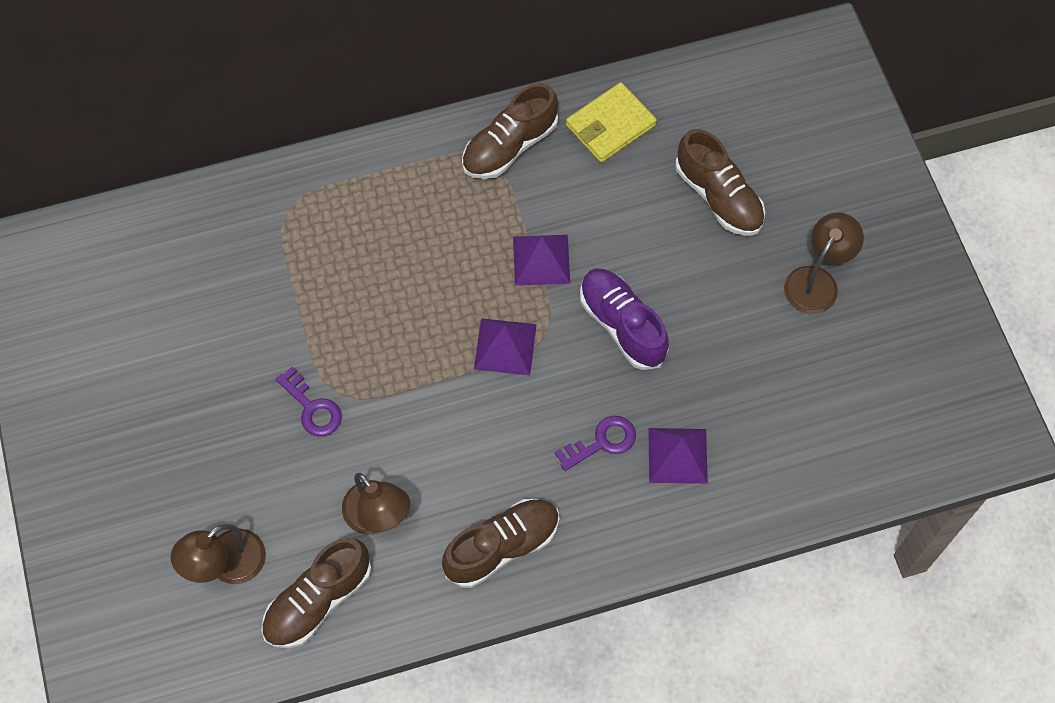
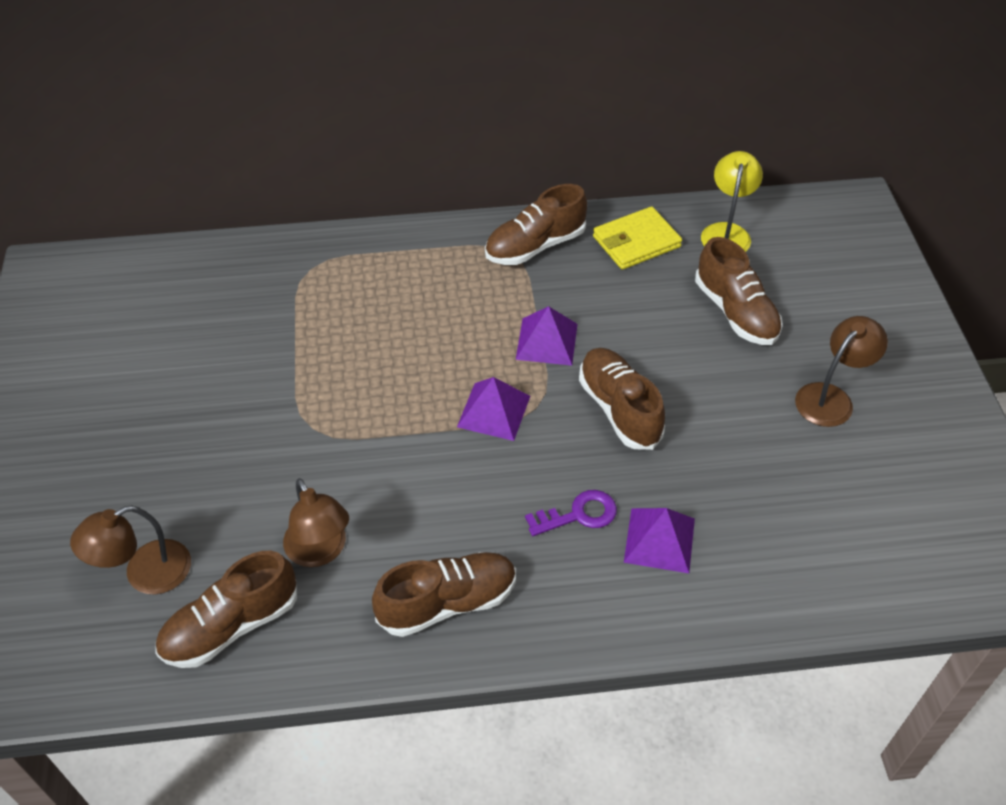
camera: 10 degrees right, 15 degrees down
(312, 408) = (282, 438): purple key -> none
(622, 325) = (619, 409): purple shoe -> brown shoe
(699, 99) = (726, 232): none -> yellow lamp

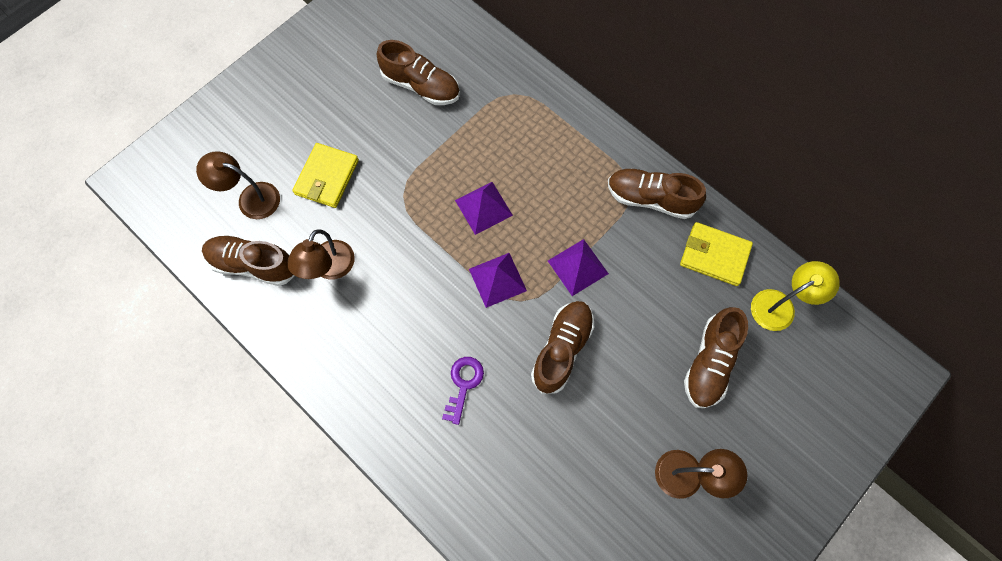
camera: 50 degrees right, 20 degrees up
(210, 482) = (327, 177): none -> yellow wallet
(447, 603) = (349, 359): brown shoe -> brown shoe (421, 86)
(578, 515) = (463, 384): purple key -> purple key turned 105 degrees counterclockwise
(659, 540) = (483, 444): purple pyramid -> purple pyramid (483, 208)

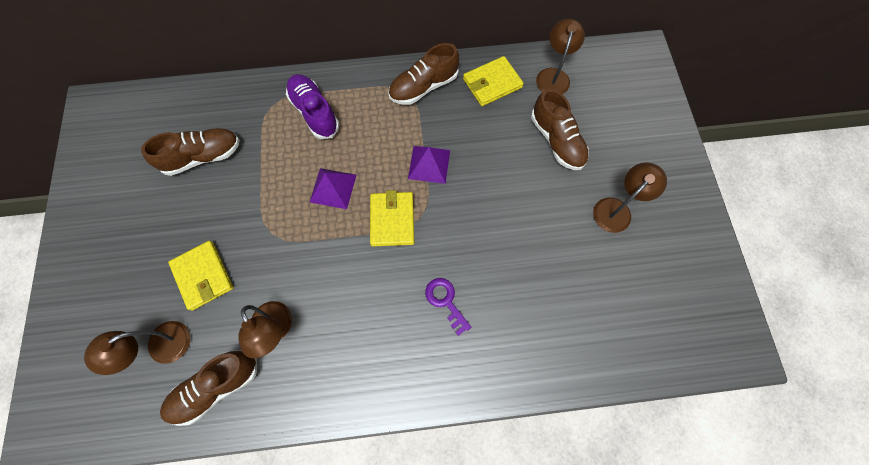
camera: 50 degrees left, 0 degrees up
(497, 280) = (392, 220): purple pyramid -> yellow wallet
(538, 132) = (315, 113): none -> purple shoe
(562, 349) = (475, 218): brown shoe -> none
(780, 305) = (553, 75): yellow lamp -> brown lamp

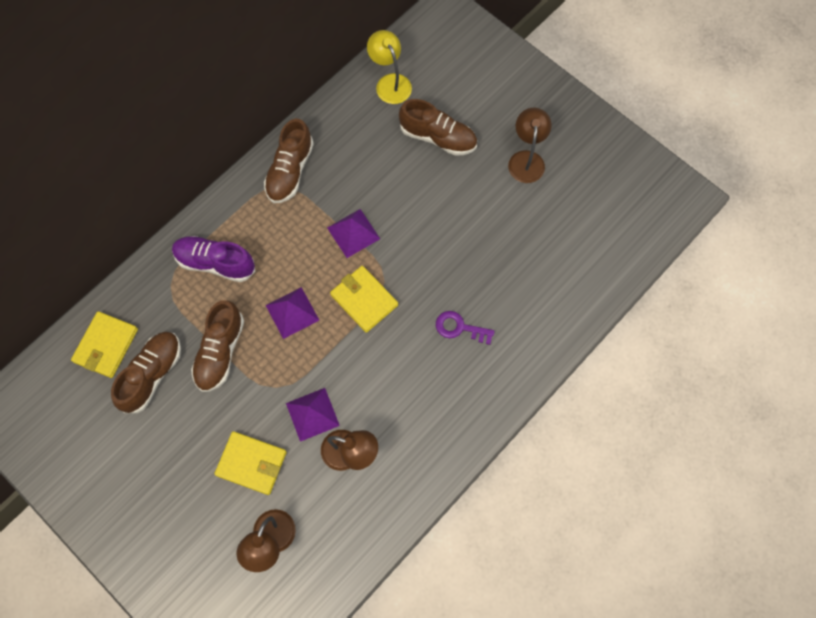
camera: 40 degrees left, 0 degrees up
(216, 387) = (344, 529): brown shoe -> brown shoe (220, 352)
(277, 276) = (312, 414): none -> purple pyramid
(492, 83) = (345, 126): yellow wallet -> yellow wallet (106, 345)
(553, 75) = (390, 82): brown lamp -> yellow lamp

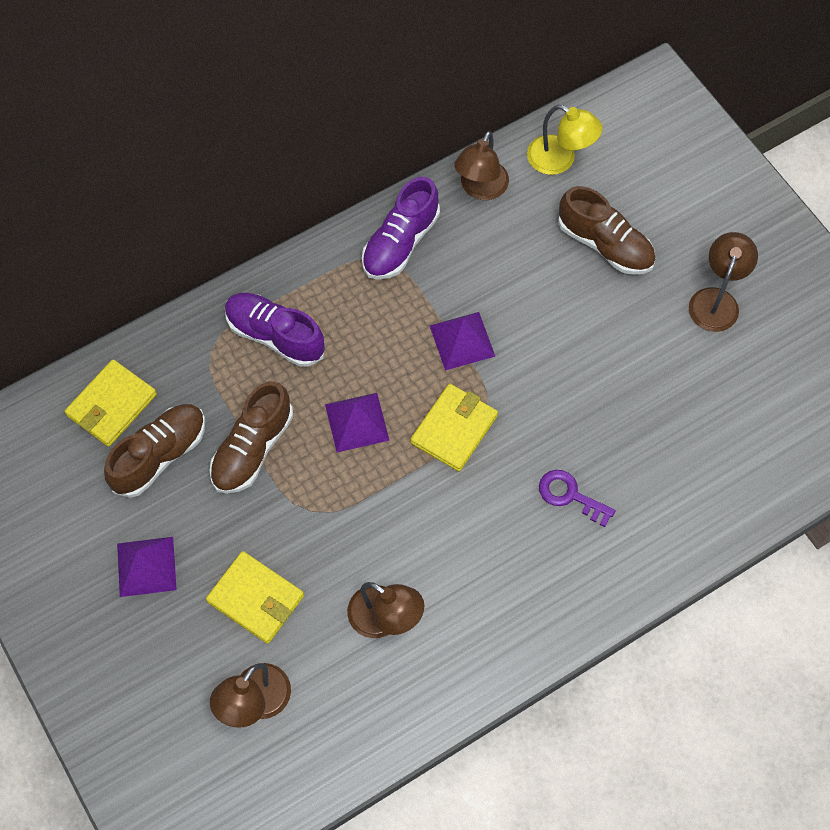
camera: 15 degrees right, 5 degrees down
(290, 171) = (400, 243): brown shoe -> purple shoe
(312, 414) = (349, 557): purple pyramid -> purple pyramid (146, 566)
(338, 117) = (480, 189): none -> brown lamp
(364, 300) = (454, 429): yellow wallet -> yellow wallet turned 60 degrees clockwise
(390, 82) = (560, 160): yellow lamp -> yellow lamp turned 135 degrees clockwise

